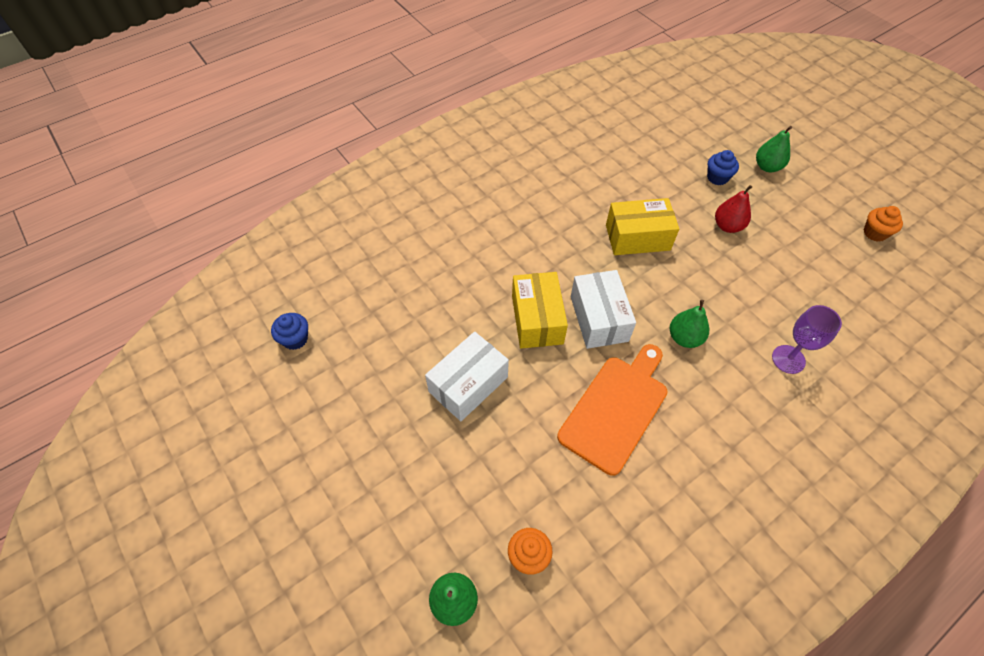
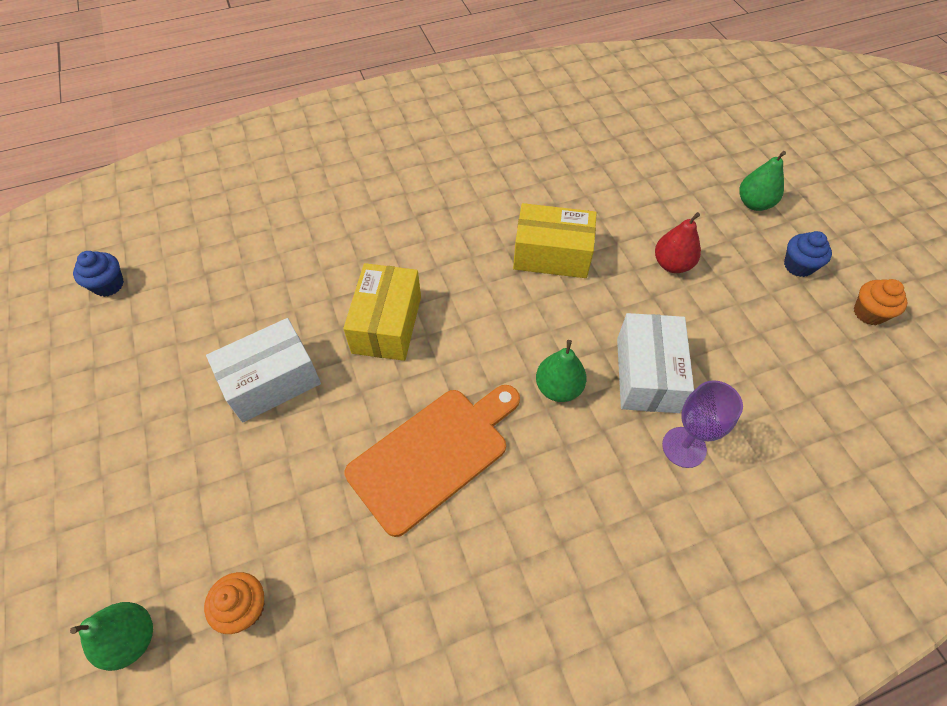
camera: 15 degrees right, 0 degrees up
(599, 318) = (461, 340): white box -> white box (647, 374)
(717, 177) = (683, 204): blue cupcake -> blue cupcake (798, 266)

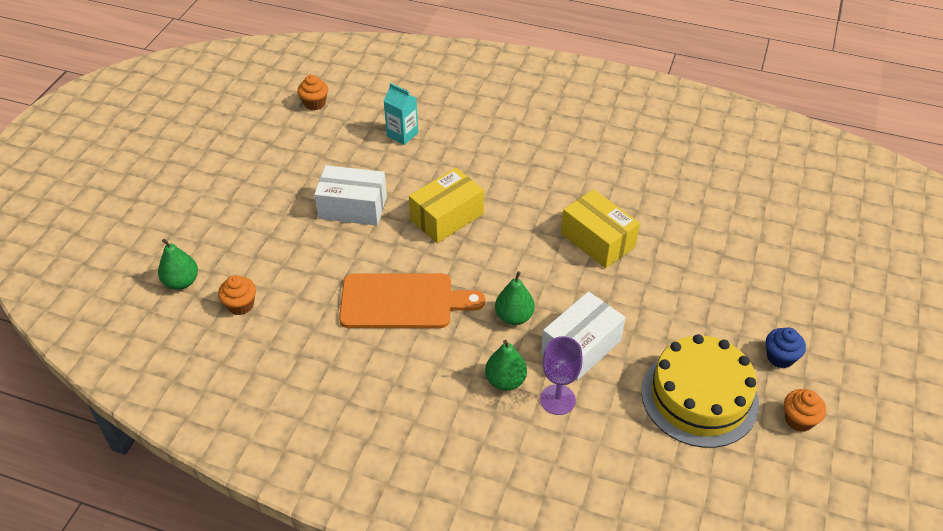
camera: 40 degrees right, 10 degrees down
(108, 285) = (314, 103): blue cupcake -> orange cupcake
(250, 261) = (402, 134): none -> turquoise carton
(672, 264) = (679, 297): red pear -> none
(754, 203) = (797, 298): green pear -> green pear (505, 381)
(784, 349) = (699, 397): none -> yellow cake

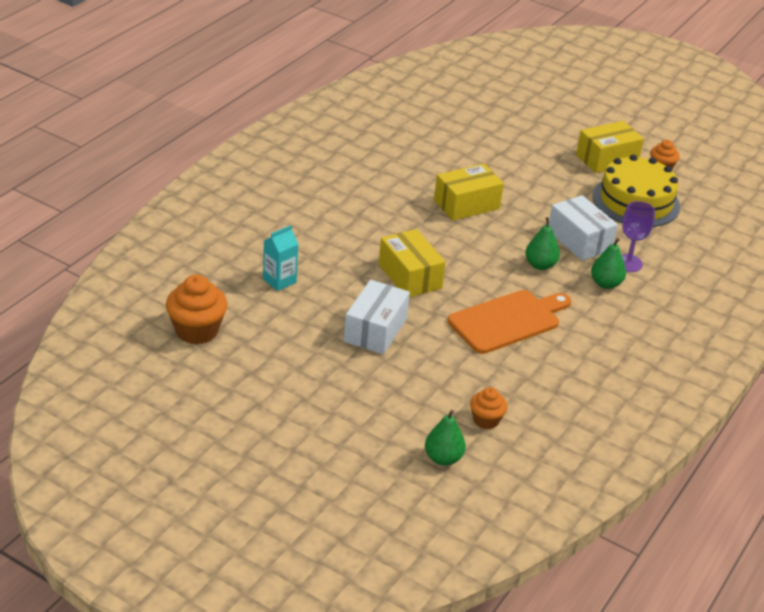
camera: 80 degrees left, 10 degrees down
(314, 103) = (197, 331): orange cupcake -> orange cupcake, size x1.70
(402, 301) = (507, 321): orange cutting board -> orange cutting board turned 45 degrees clockwise
(780, 357) = (607, 159): blue cupcake -> yellow box

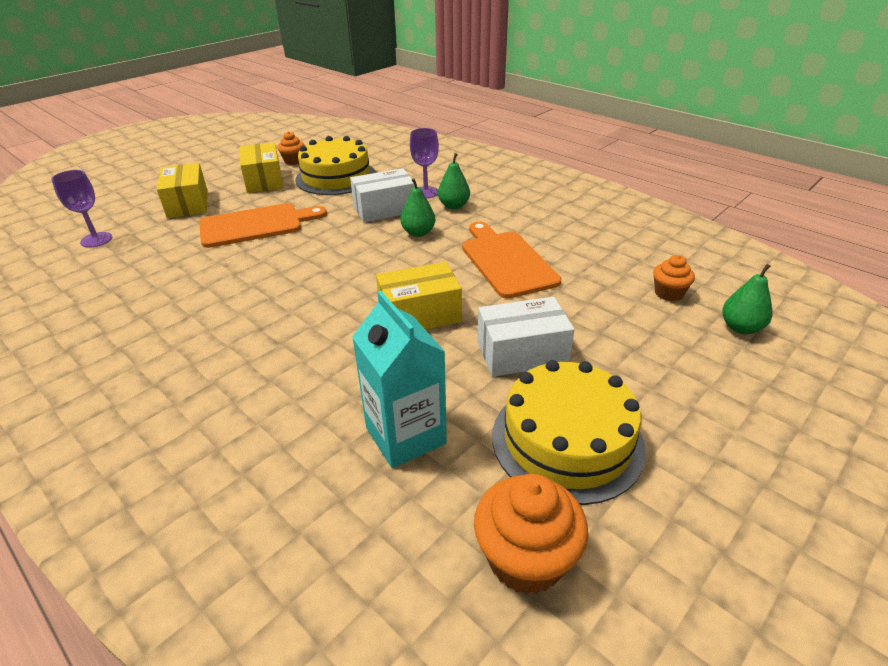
camera: 75 degrees left, 0 degrees up
(279, 281) = (405, 436): turquoise carton -> turquoise carton, size x1.64
(288, 349) = (567, 440): none -> yellow cake
(375, 330) = (522, 353): white box -> white box turned 45 degrees counterclockwise
(463, 101) = (96, 240): none -> purple goblet
(466, 204) = (297, 261): yellow box -> yellow box (188, 204)
(517, 172) = (256, 225): none -> orange cutting board

